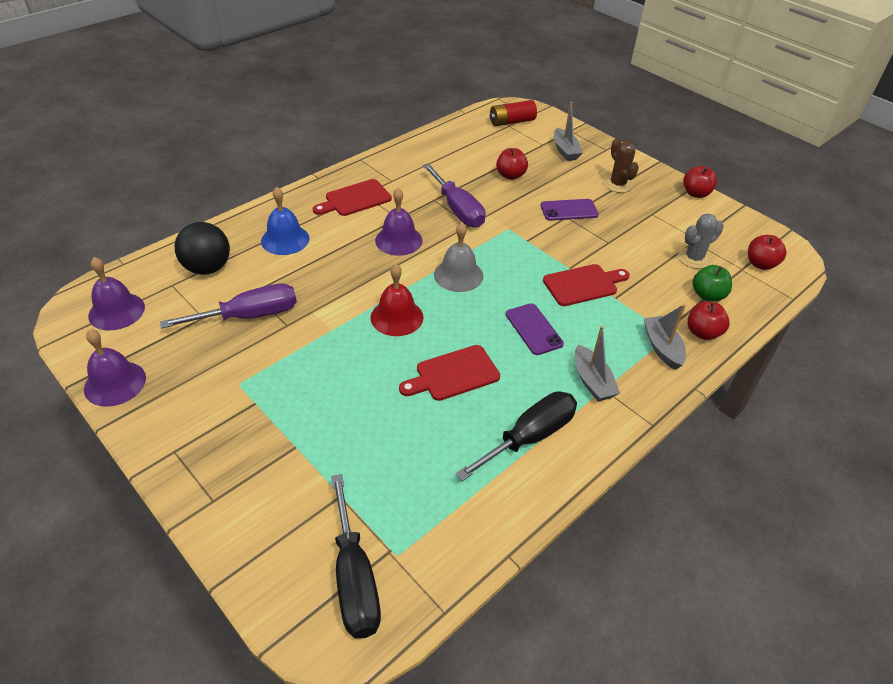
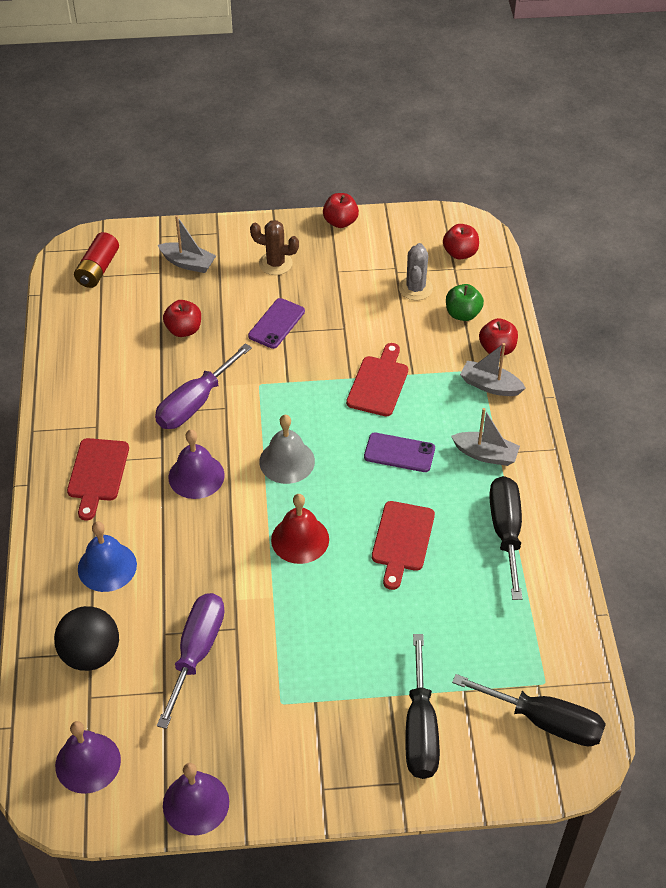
camera: 50 degrees left, 5 degrees up
(277, 485) = (420, 729): none -> black screwdriver
(457, 209) = (195, 403): purple screwdriver -> purple screwdriver turned 120 degrees clockwise

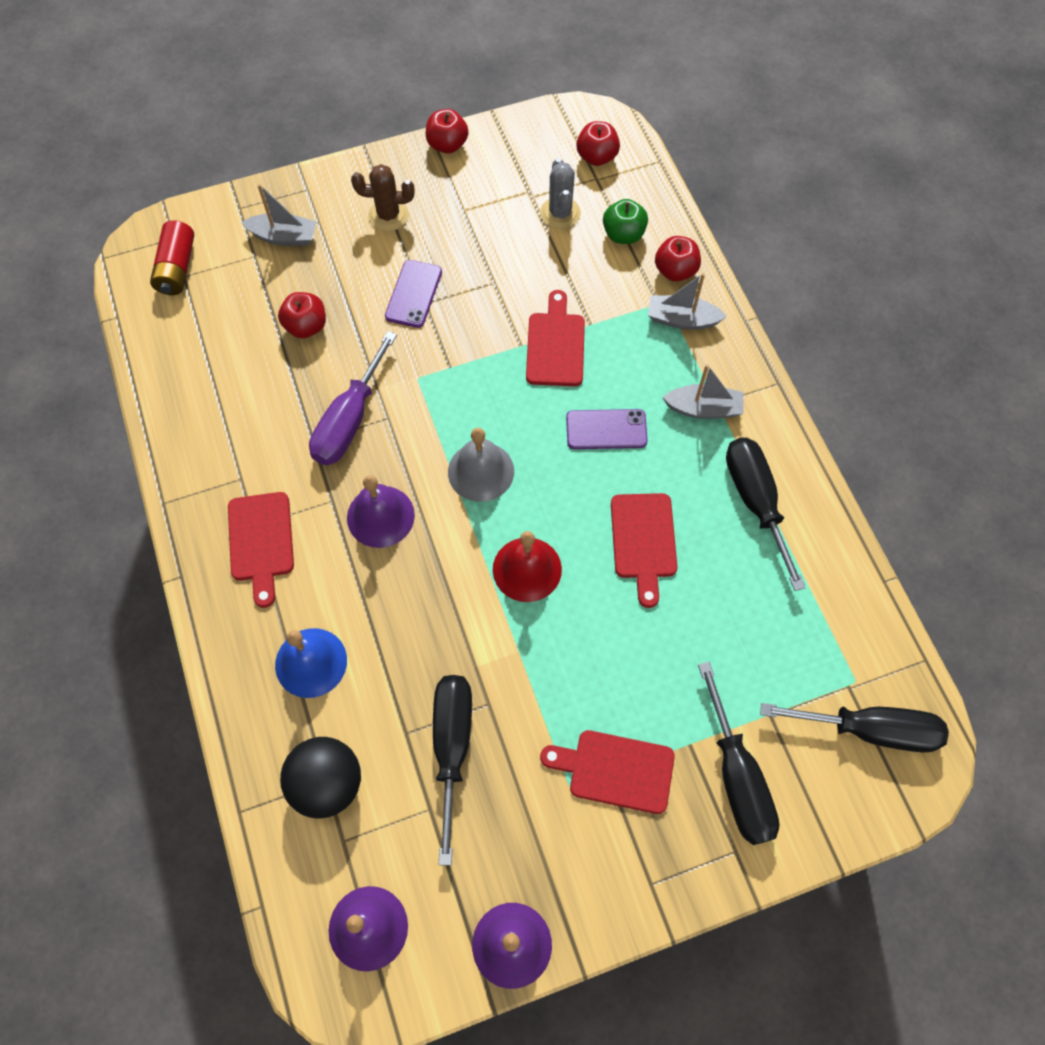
camera: 15 degrees left, 15 degrees up
(197, 652) = (452, 747): purple screwdriver -> black screwdriver
(321, 700) = (615, 770): none -> red cutting board

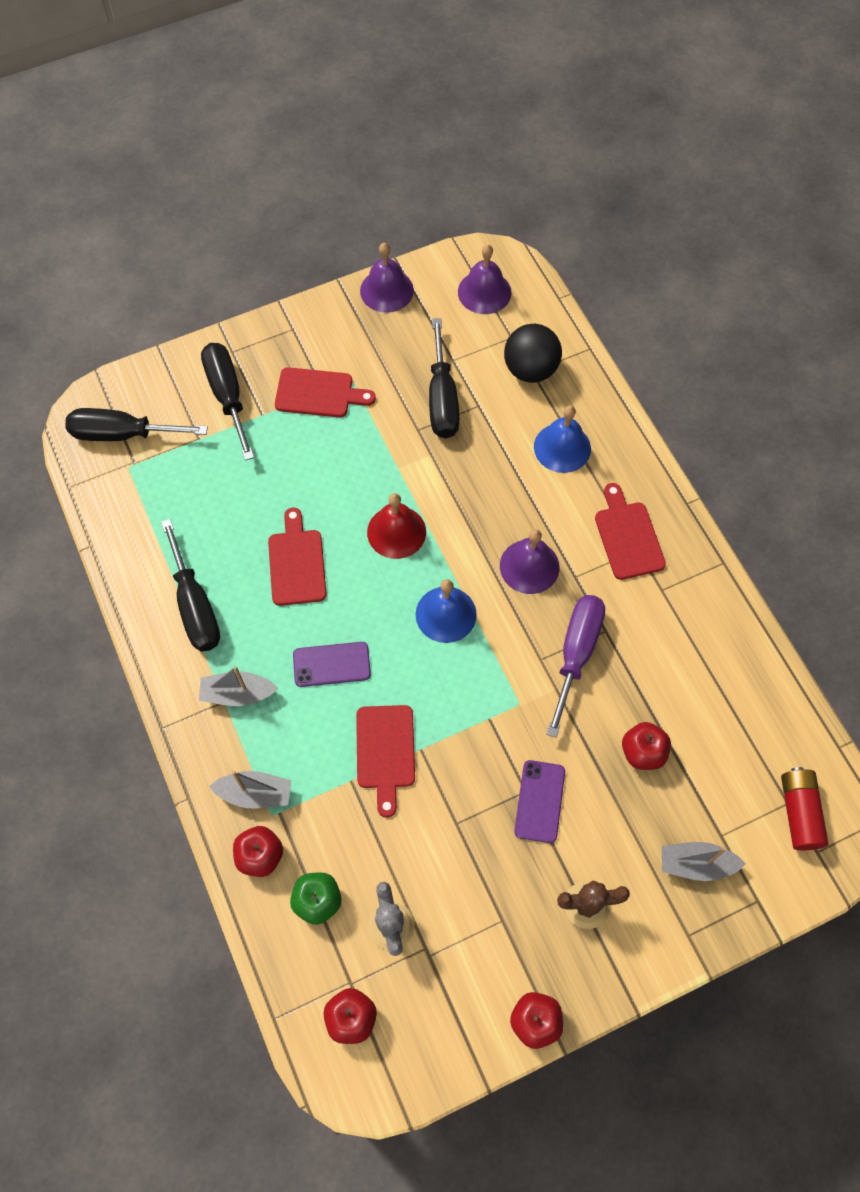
camera: 175 degrees right, 0 degrees up
(481, 471) = (446, 614): grey bell -> blue bell

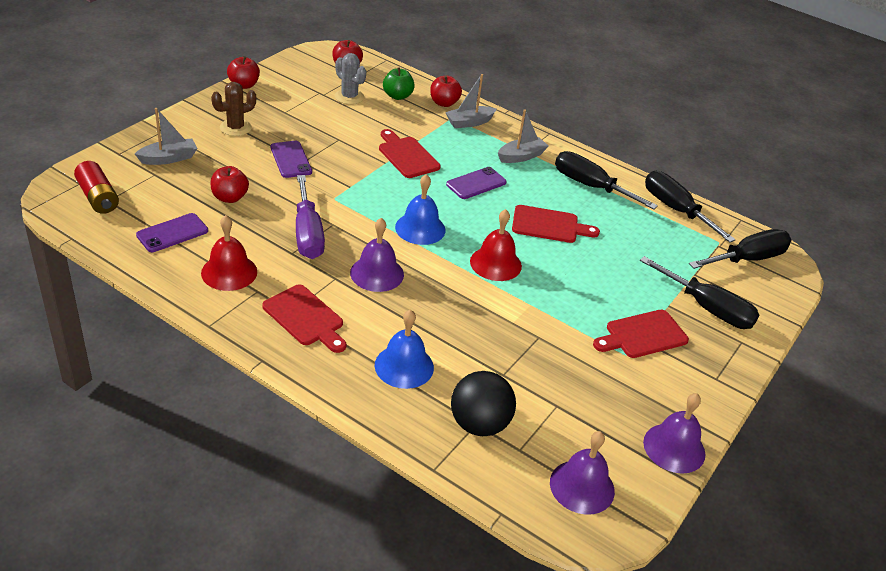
camera: 145 degrees right, 25 degrees down
(297, 563) = (549, 225): red cutting board -> red cutting board turned 45 degrees counterclockwise
(442, 399) = (539, 368): black screwdriver -> black screwdriver (675, 210)
(682, 627) = (229, 272): none -> red bell
(726, 713) = (172, 233): none -> purple phone

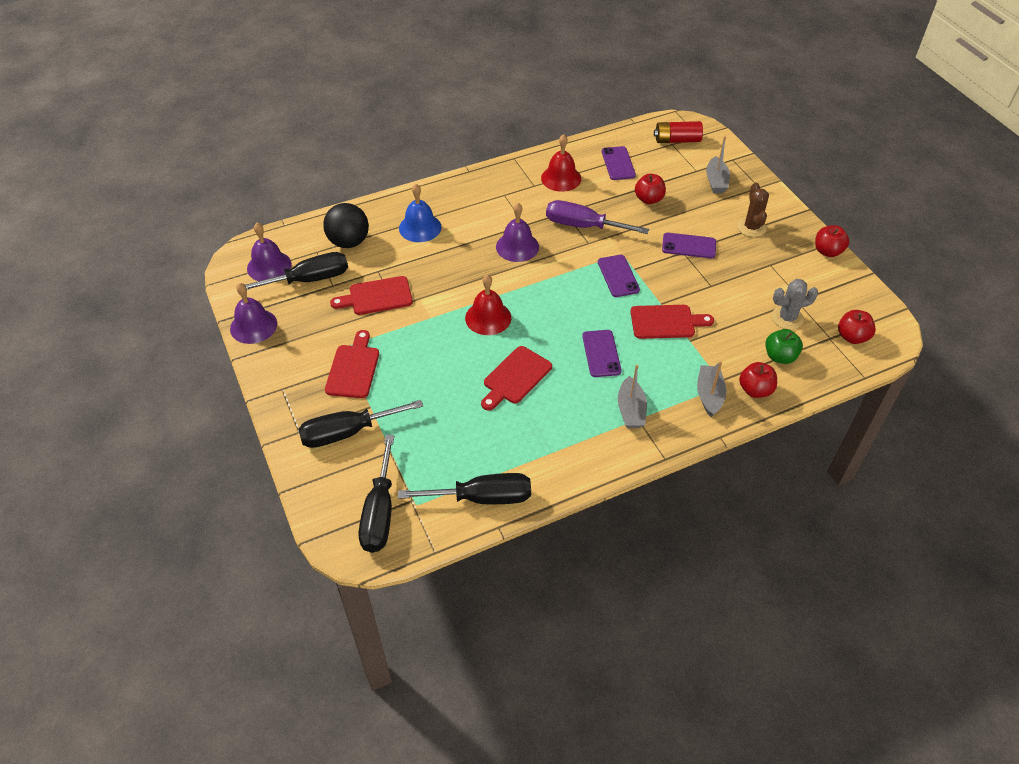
camera: 125 degrees right, 10 degrees up
(305, 318) = (494, 199): red cutting board -> red cutting board (377, 296)
(368, 194) = (618, 276): none -> purple phone
(420, 228) = (556, 290): blue bell -> none
(590, 186) = (556, 443): black screwdriver -> black screwdriver (309, 280)

